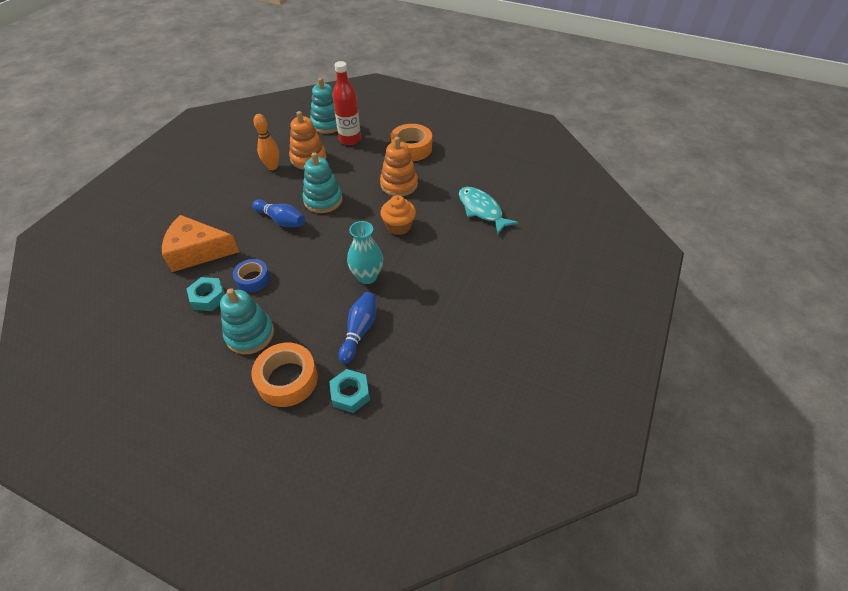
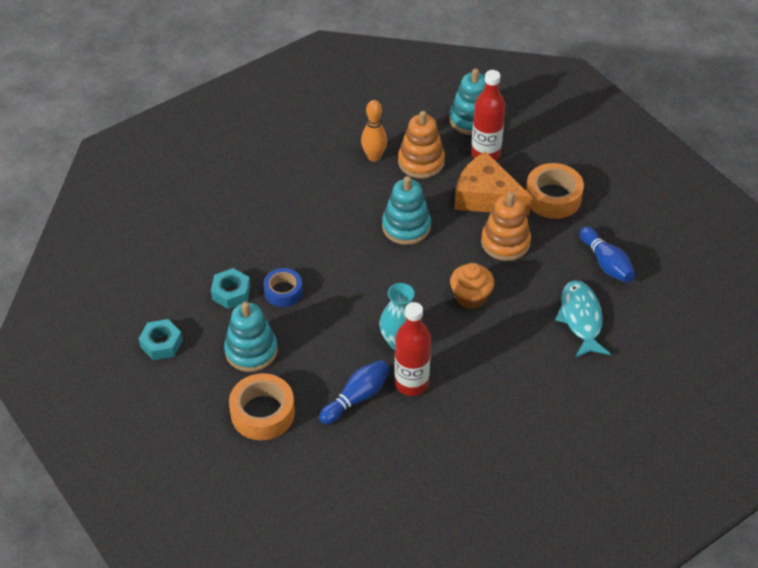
camera: 30 degrees right, 0 degrees up
(197, 251) = (244, 234): orange cheese -> orange cheese (486, 197)
(281, 220) = (347, 233): blue bowling pin -> blue bowling pin (606, 263)
(350, 394) = (312, 455): turquoise nut -> turquoise nut (161, 344)
(395, 301) = (411, 383): none -> red bottle

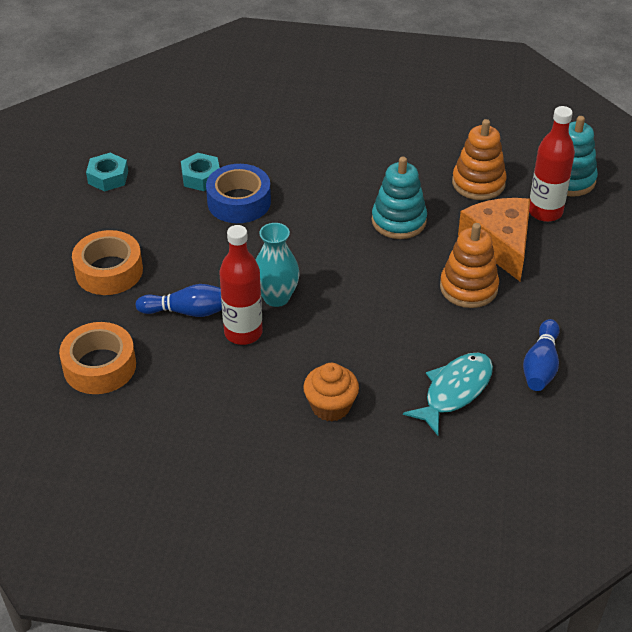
camera: 45 degrees right, 5 degrees down
(251, 351) = (160, 225): turquoise stacking toy -> none
(283, 291) = (239, 202): blue tape -> blue tape, size x1.55
(374, 157) = (443, 156): orange bowling pin -> none
(470, 297) = (380, 306): orange cupcake -> orange cupcake (330, 406)
(553, 197) = (562, 283): orange tape -> orange tape (99, 366)

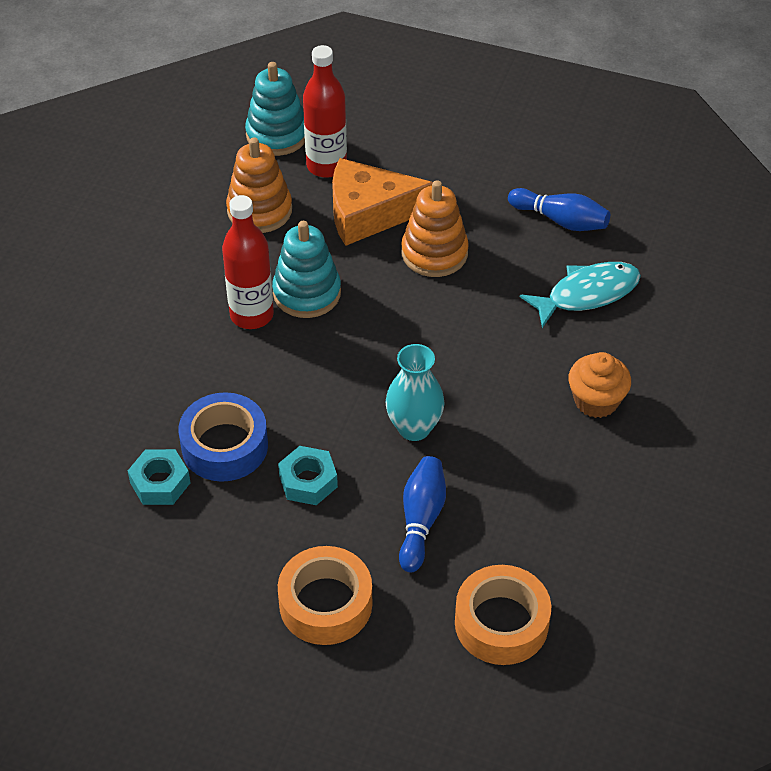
camera: 80 degrees left, 5 degrees up
(108, 177) = (124, 595): turquoise nut -> turquoise nut (308, 481)
(243, 333) = (468, 467): red bottle -> red bottle (252, 315)
(454, 391) = (587, 294): turquoise fish -> turquoise fish turned 105 degrees clockwise

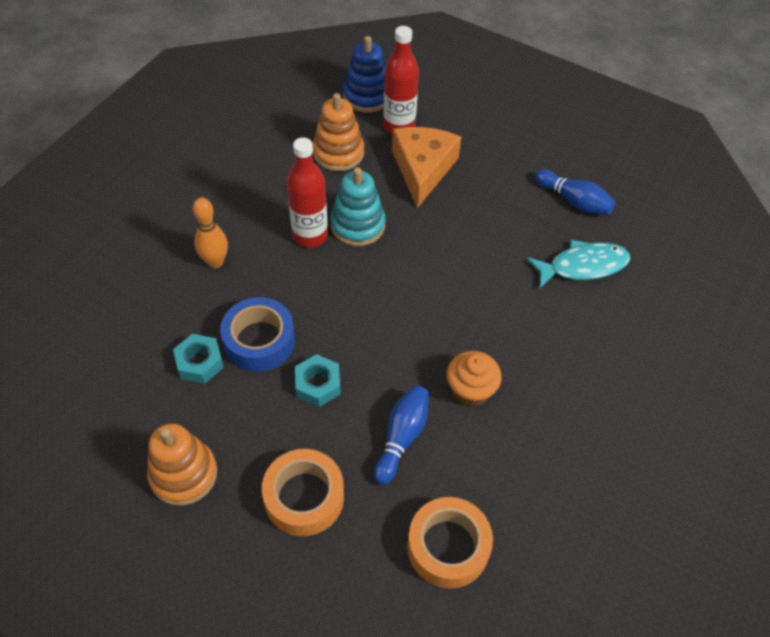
camera: 10 degrees right, 5 degrees up
(144, 365) = (215, 262): none -> orange bowling pin
(277, 135) = (367, 96): turquoise stacking toy -> blue stacking toy
(369, 213) = (422, 169): orange cheese -> orange cheese turned 90 degrees clockwise
(414, 428) = (415, 355): turquoise vase -> none
(434, 253) = (466, 210): orange stacking toy -> orange stacking toy (183, 474)
(596, 401) = (571, 359): orange cupcake -> orange cupcake (470, 390)

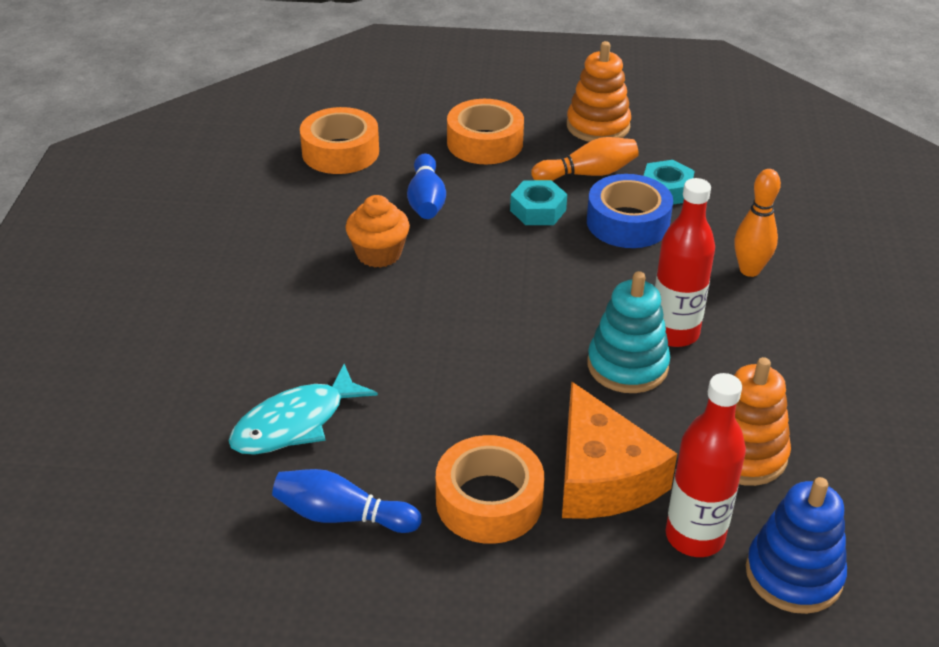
camera: 155 degrees right, 15 degrees down
(245, 411) = (587, 174): none -> orange bowling pin
(491, 180) = (489, 501): none -> orange tape

